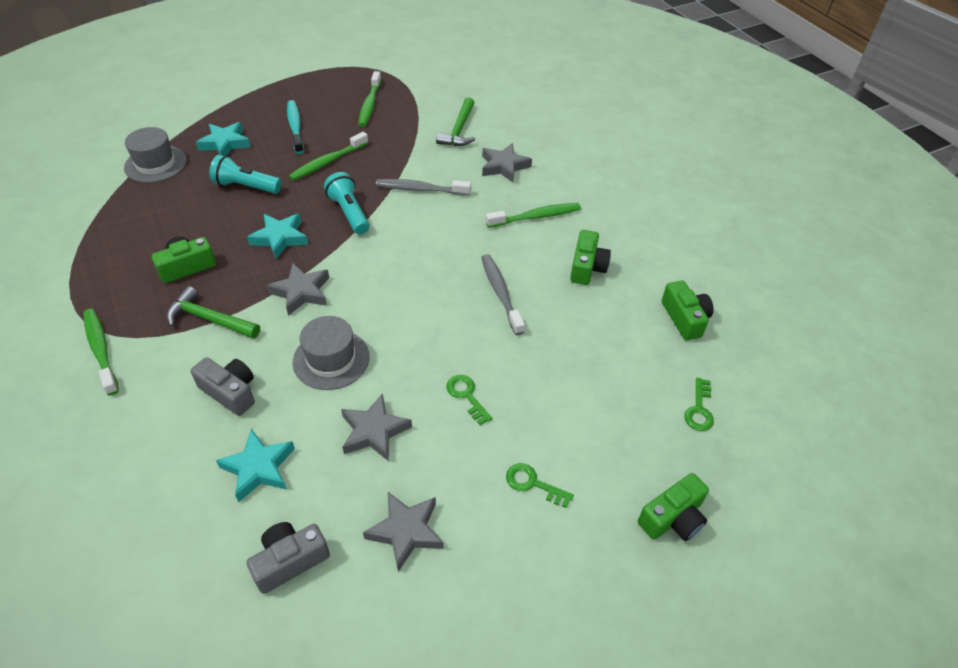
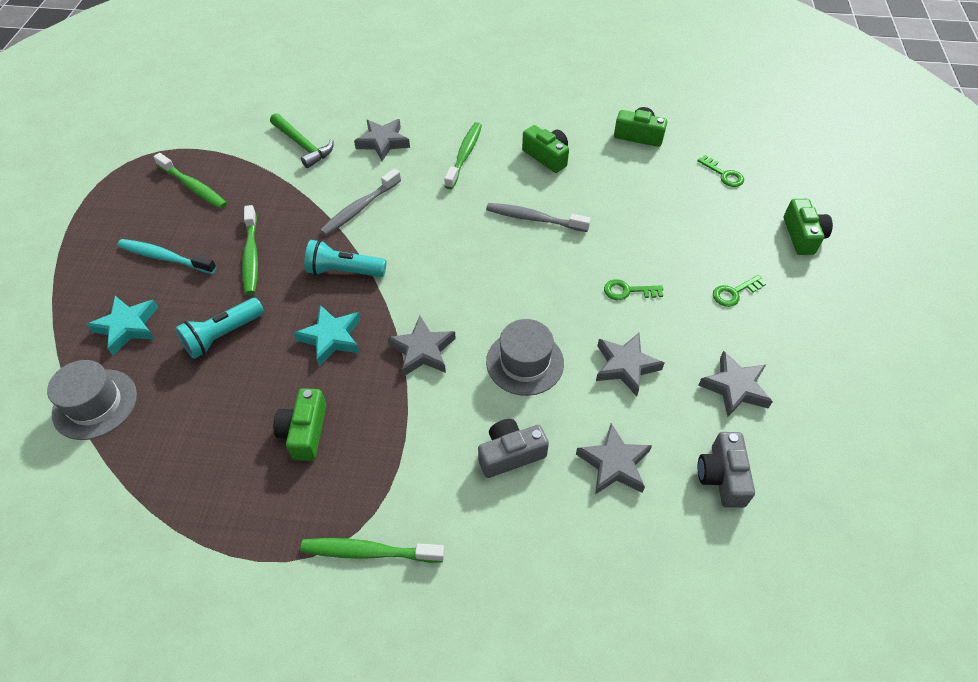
camera: 55 degrees left, 5 degrees up
(210, 319) = (400, 437): green hammer -> none
(259, 468) = (614, 464): turquoise star -> grey star

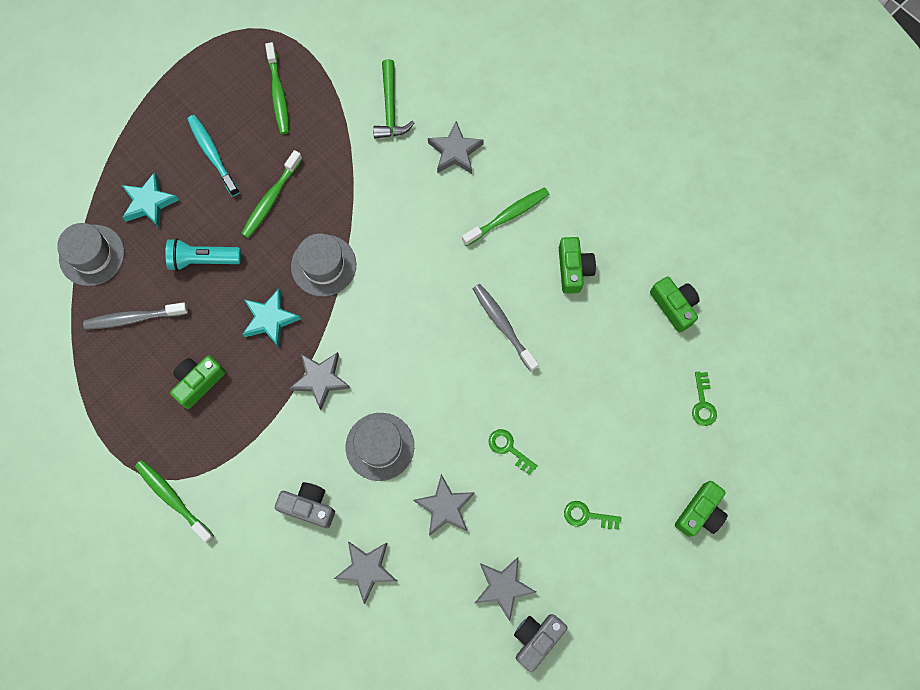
camera: 40 degrees right, 20 degrees up
(344, 271) = (323, 265): turquoise flashlight -> grey hat
(360, 208) = (381, 211): grey toothbrush -> grey toothbrush (134, 318)
(722, 476) = (426, 637): grey camera -> grey camera (536, 639)

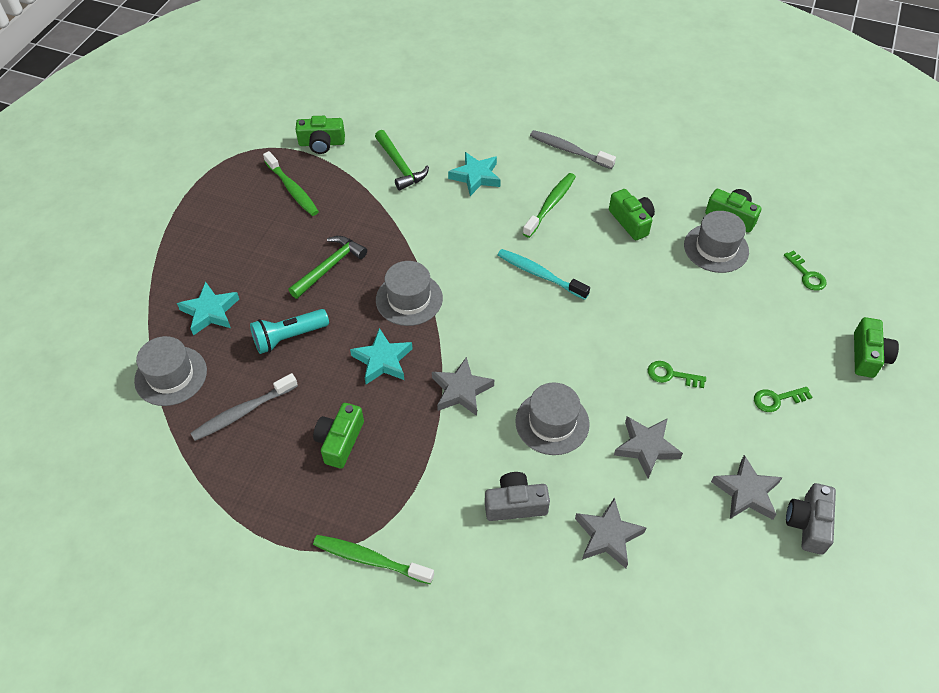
camera: 25 degrees left, 20 degrees down
(212, 154) = (254, 253): turquoise toothbrush -> turquoise toothbrush (540, 274)
(271, 199) = (329, 267): green toothbrush -> green hammer
(330, 48) = (321, 143): none -> green camera
(455, 151) = (476, 176): grey star -> turquoise star
(503, 325) = (600, 283): grey toothbrush -> grey toothbrush (569, 150)
(635, 335) = (716, 248): none -> grey hat

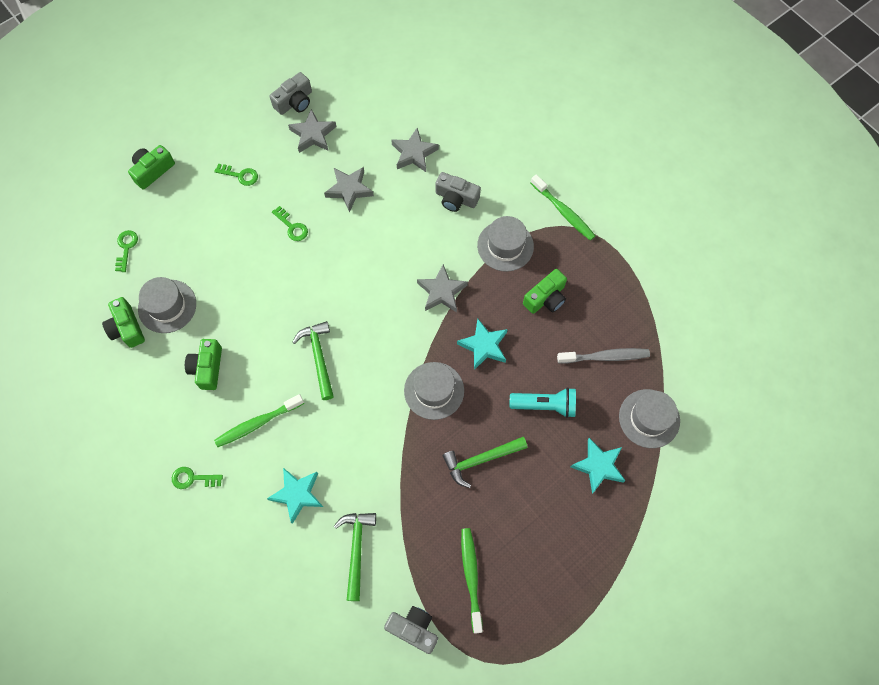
camera: 150 degrees left, 15 degrees up
(321, 143) = (413, 629): green camera -> grey camera
(540, 274) = (318, 357): turquoise toothbrush -> green hammer
(552, 422) = (396, 236): grey hat -> grey hat (505, 246)
(569, 150) = (193, 478): grey toothbrush -> green key

